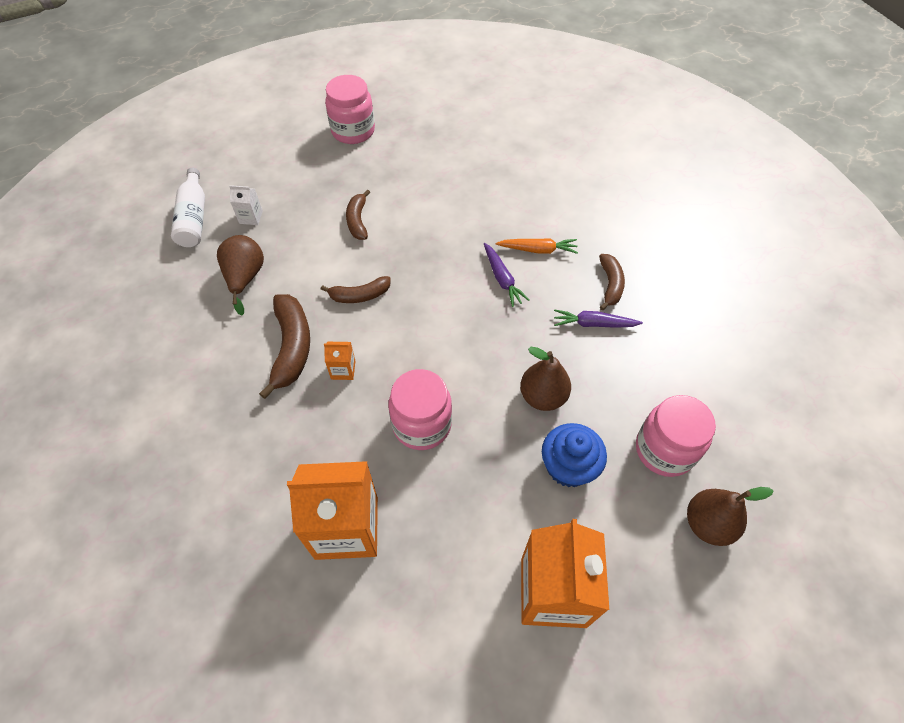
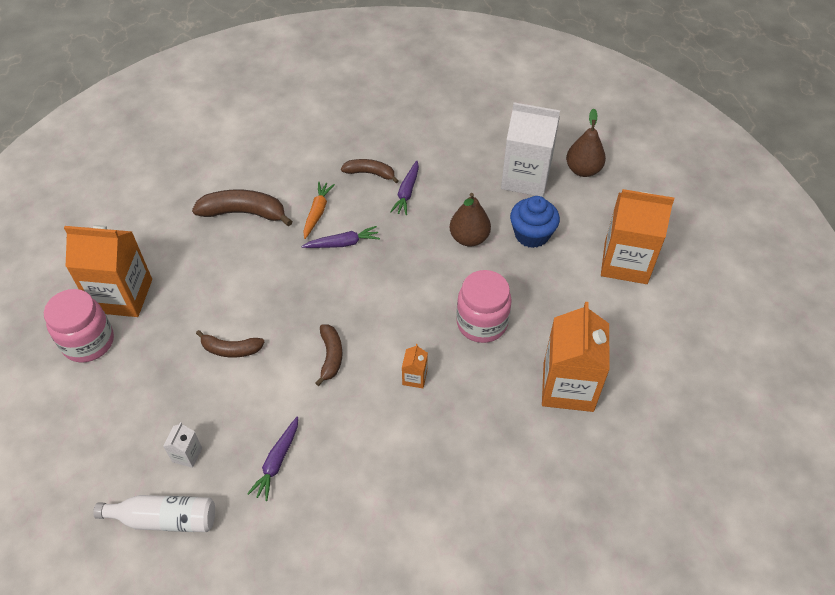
camera: 80 degrees left, 5 degrees down
(245, 278) = (277, 461): brown pear -> purple carrot
(291, 348) = (380, 420): brown banana -> brown banana (244, 213)
(403, 138) = (122, 296): none -> orange carton
(664, 450) = (525, 178): pink jar -> white carton

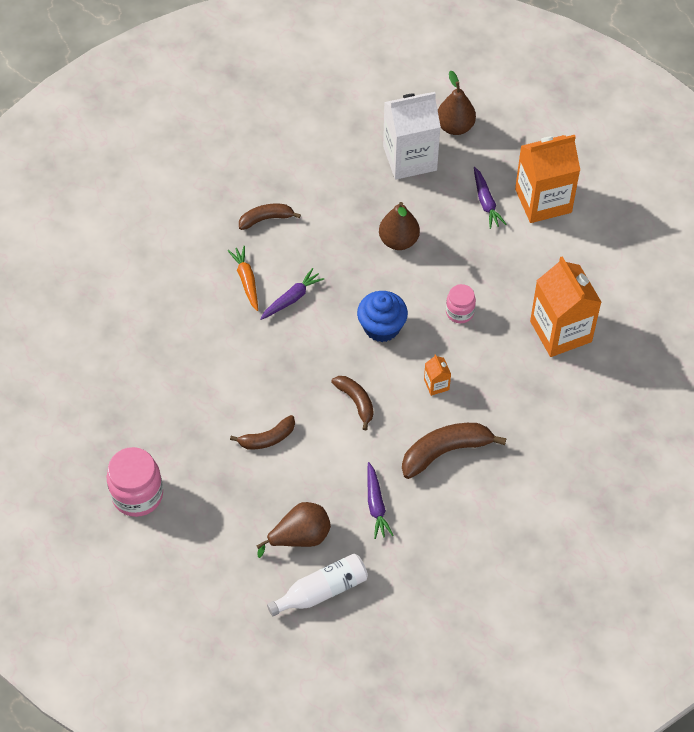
camera: 30 degrees left, 5 degrees up
(122, 296) = (132, 441): orange carton -> none
(187, 455) = (300, 537): white carton -> brown pear
(244, 213) = (179, 313): brown banana -> brown banana (445, 452)
(407, 192) = (313, 222): purple carrot -> purple carrot (486, 202)
(481, 323) = (459, 312): pink jar -> pink jar, size x0.58
(531, 235) = (450, 212): blue cupcake -> blue cupcake (382, 327)

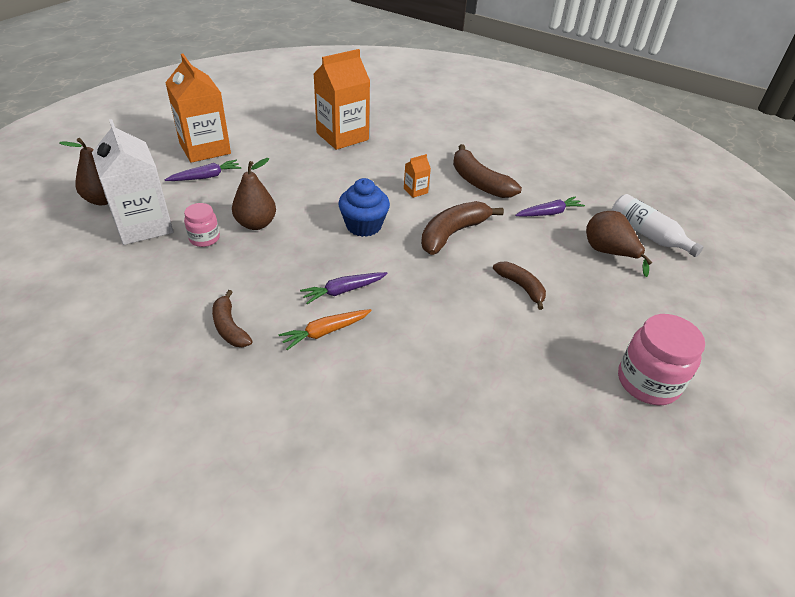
camera: 105 degrees left, 15 degrees down
(292, 298) = (343, 291): purple carrot -> purple carrot turned 60 degrees counterclockwise
(356, 402) = (453, 233): brown banana -> brown banana, size x1.62
(459, 312) = (335, 183): pink jar -> pink jar (204, 238)

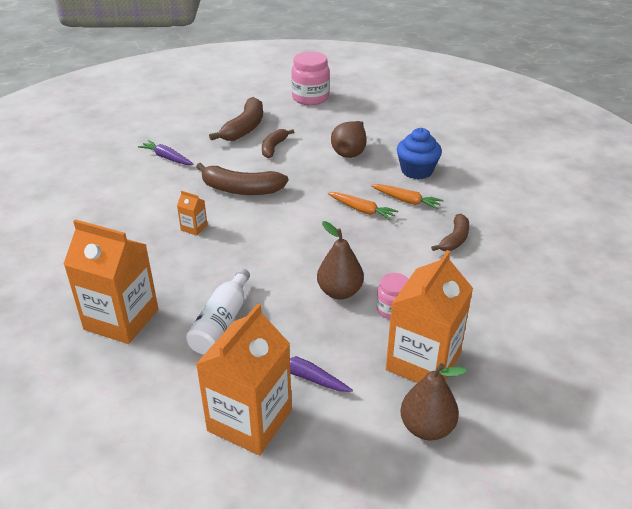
camera: 120 degrees left, 5 degrees down
(144, 225) = (423, 362): white carton -> orange carton
(343, 291) = (362, 210): purple carrot -> orange carrot
(363, 225) = (276, 233): blue cupcake -> blue cupcake (416, 171)
(479, 182) = (146, 201): brown banana -> brown banana (244, 128)
(608, 253) = (198, 127): brown pear -> brown pear (350, 152)
(647, 235) = (159, 117): white bottle -> white bottle (221, 322)

